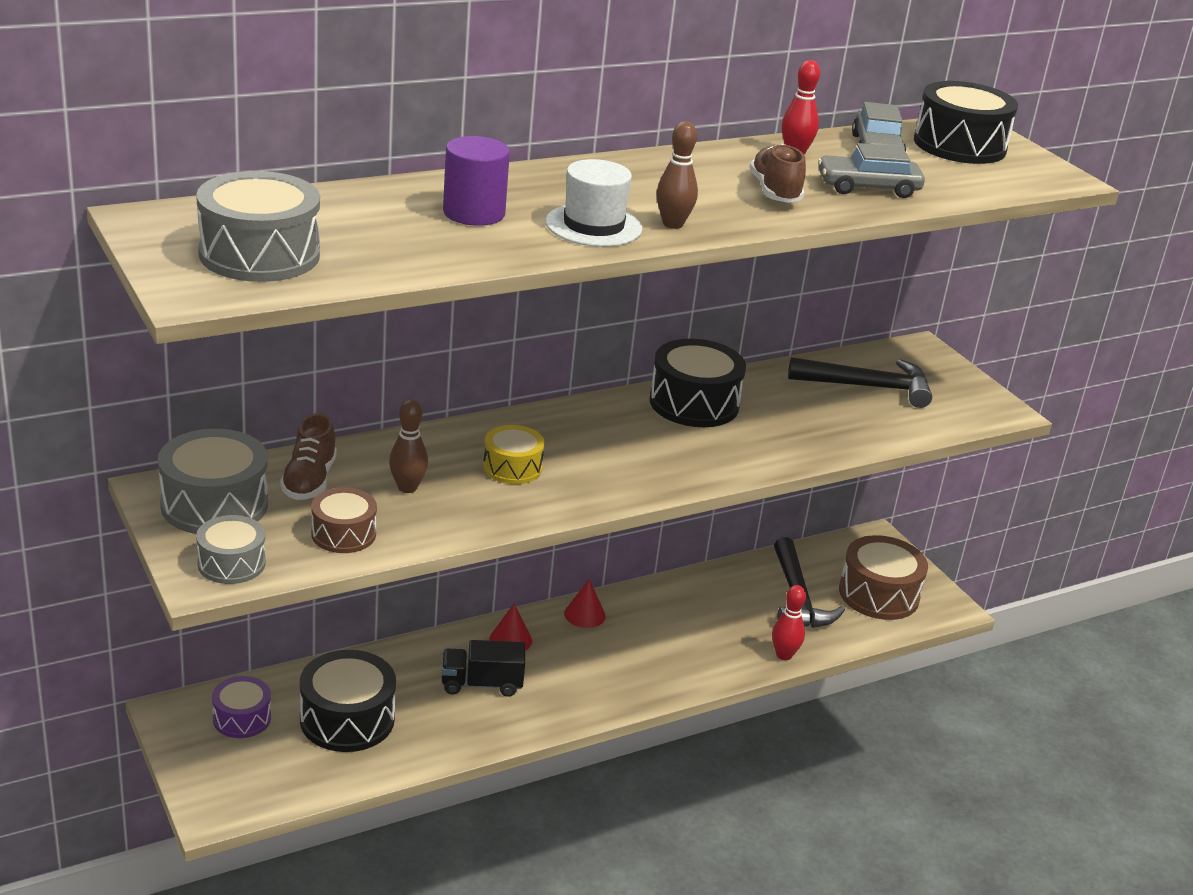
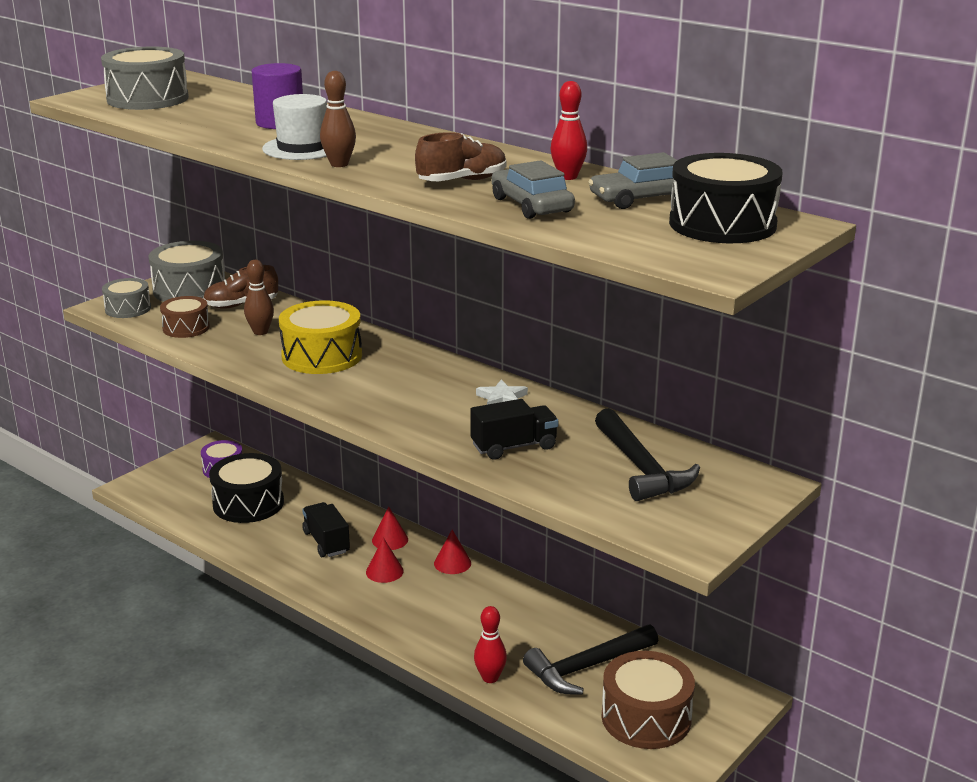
camera: 70 degrees right, 5 degrees down
(512, 467) = (322, 356): yellow drum -> yellow drum, size x1.66
(569, 662) = (384, 571): none -> red cone
(694, 403) = (502, 398): black drum -> white star
(795, 428) = (514, 447): none -> black truck

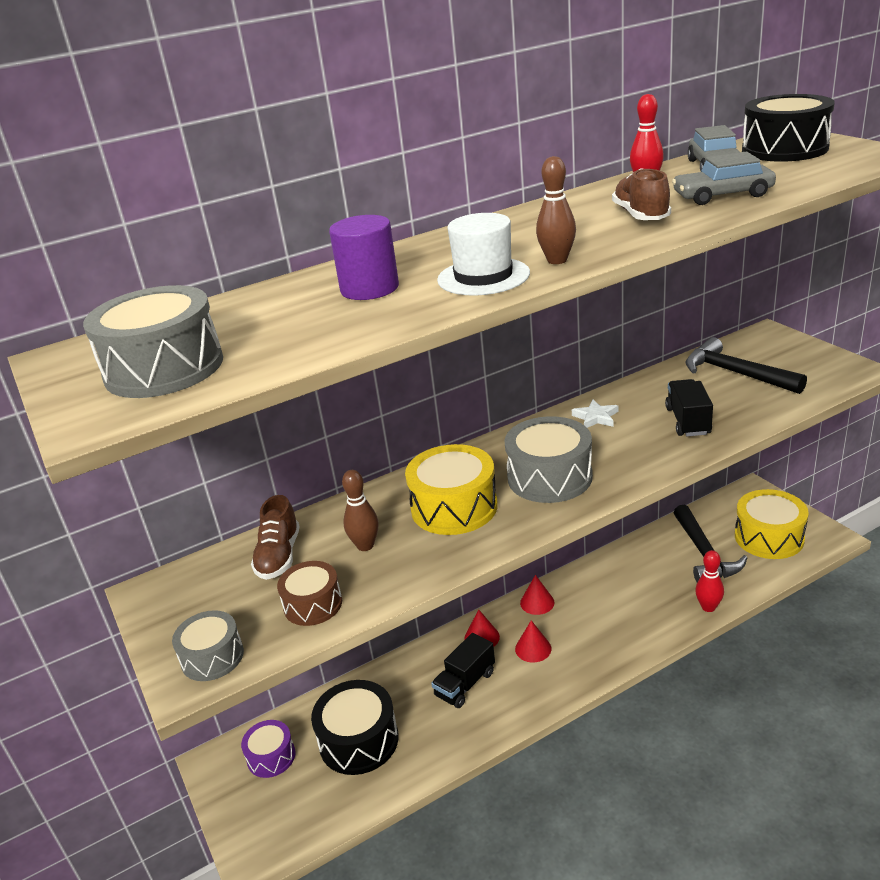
camera: 65 degrees left, 5 degrees up
(189, 290) = (196, 597): grey drum -> grey drum (549, 477)
(326, 542) = (465, 684): black truck -> black truck turned 45 degrees counterclockwise
(641, 468) = (736, 373): black hammer -> black hammer turned 135 degrees counterclockwise
(646, 717) = (769, 537): brown drum -> yellow drum

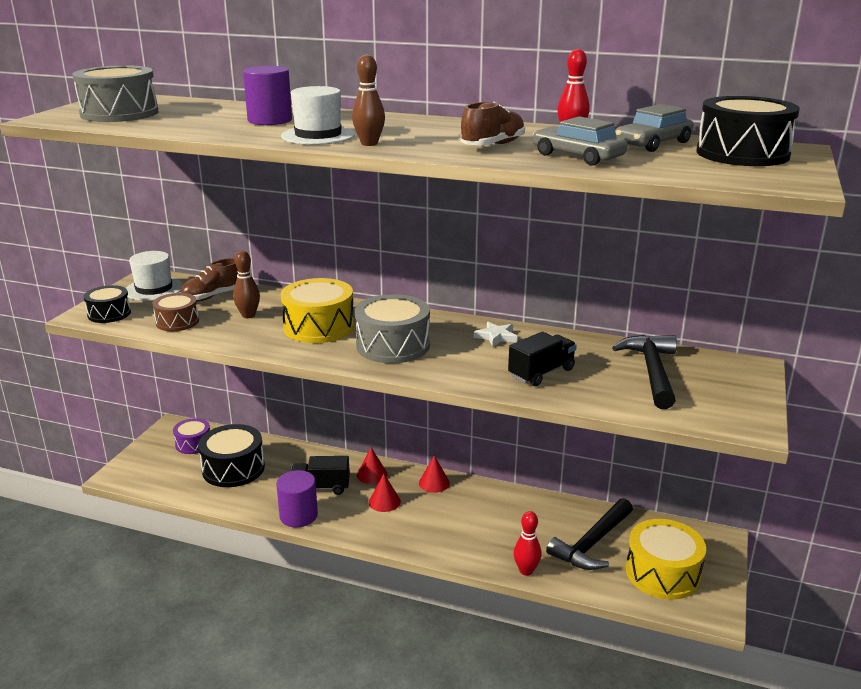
camera: 45 degrees right, 5 degrees down
(191, 597) = (154, 289): none -> white hat
(212, 657) = (109, 314): grey drum -> black drum
(495, 722) = (298, 515): none -> purple cylinder

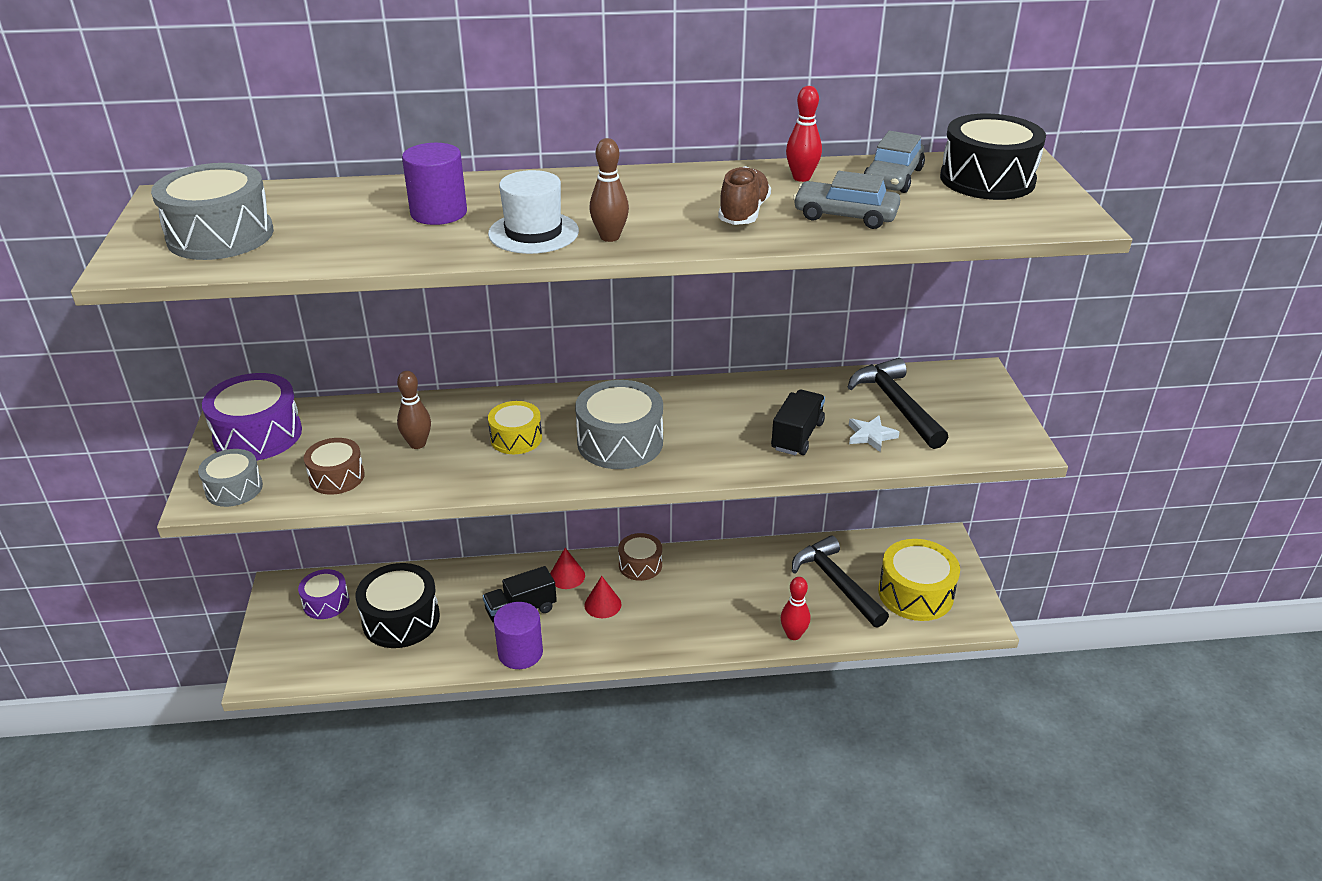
camera: 25 degrees left, 10 degrees up
(109, 314) = (234, 488): black drum -> grey drum
(154, 289) = (258, 435): white hat -> purple drum
(213, 296) = (347, 426): brown shoe -> none
(319, 327) = (516, 438): yellow drum -> yellow drum, size x0.60
(434, 483) = (640, 565): red cone -> brown drum
(496, 337) = (718, 400): white star -> white star (871, 436)
(592, 543) = (836, 583): black hammer -> black hammer turned 135 degrees clockwise

